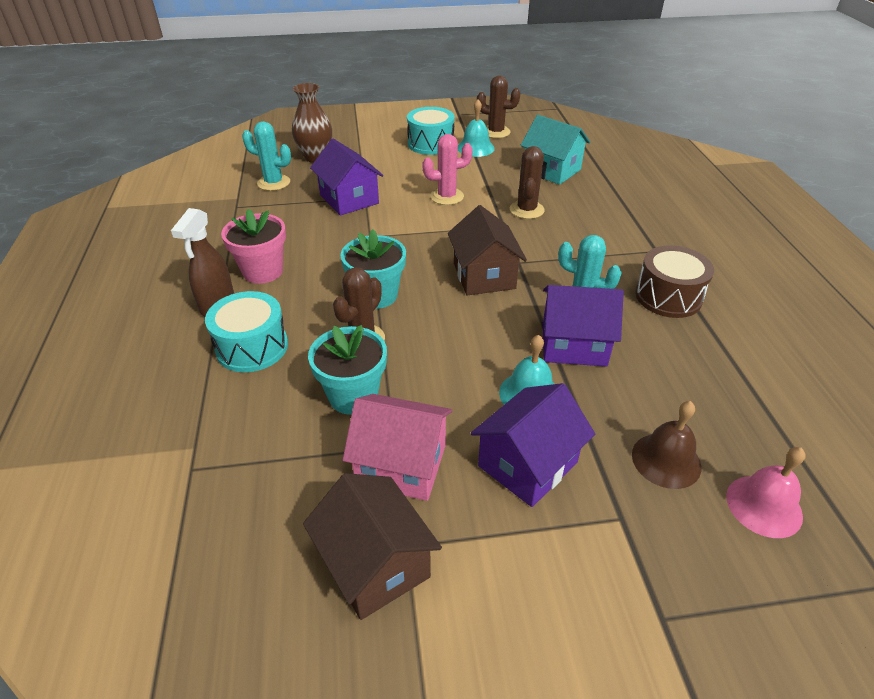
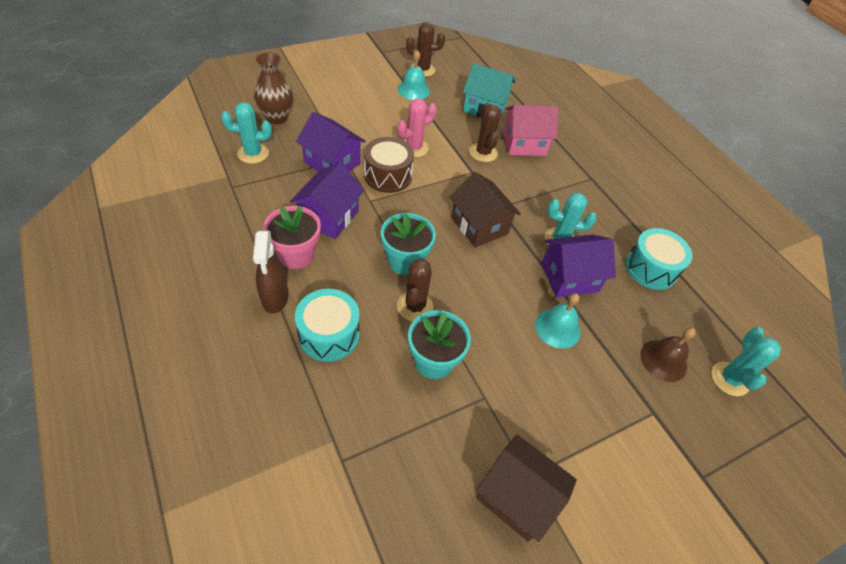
camera: 25 degrees left, 10 degrees up
(401, 465) = (497, 412): pink house -> pink house (524, 144)
(430, 144) = (373, 89): turquoise drum -> turquoise drum (651, 268)
(527, 464) = (580, 387): purple house -> purple house (329, 216)
(668, 296) = (615, 220): brown drum -> brown drum (388, 175)
(764, 506) = (729, 379): pink bell -> turquoise cactus

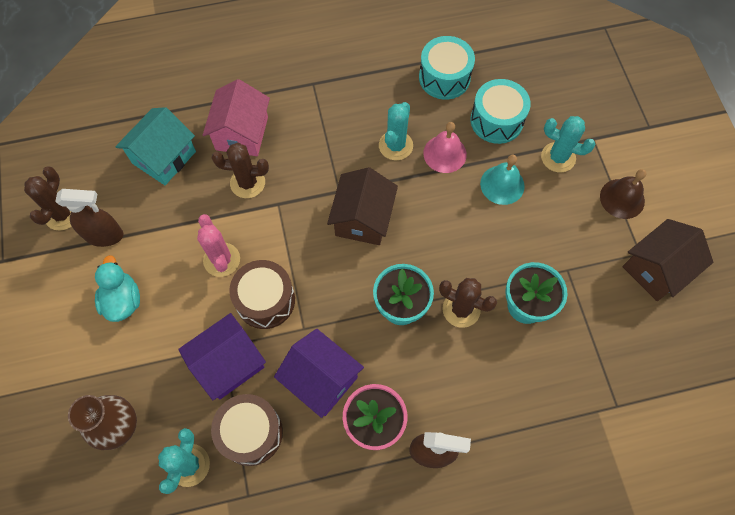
camera: 70 degrees left, 15 degrees up
(280, 182) = (251, 433): none -> brown drum
(329, 334) = (484, 401): turquoise drum -> turquoise drum (496, 120)
(368, 105) = (123, 300): none -> turquoise duck
(413, 90) = (105, 235): turquoise bell -> brown spray bottle
(479, 225) = (363, 218): brown house -> brown house turned 60 degrees counterclockwise
(569, 277) = (445, 153): purple house -> pink bell
(663, 360) = (545, 110): brown bell -> brown bell (622, 198)
(729, 379) = (568, 67): turquoise cactus -> turquoise cactus (558, 157)

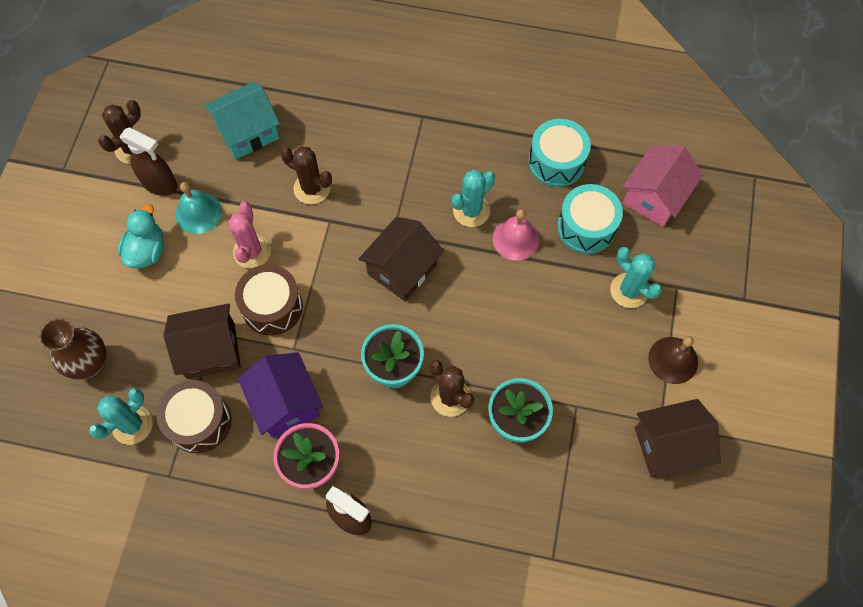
camera: 25 degrees right, 0 degrees up
(228, 364) = (210, 350): purple house -> brown house
(242, 133) = (330, 138): pink house -> pink house (655, 197)
(502, 184) = (556, 294): turquoise bell -> turquoise bell (198, 213)

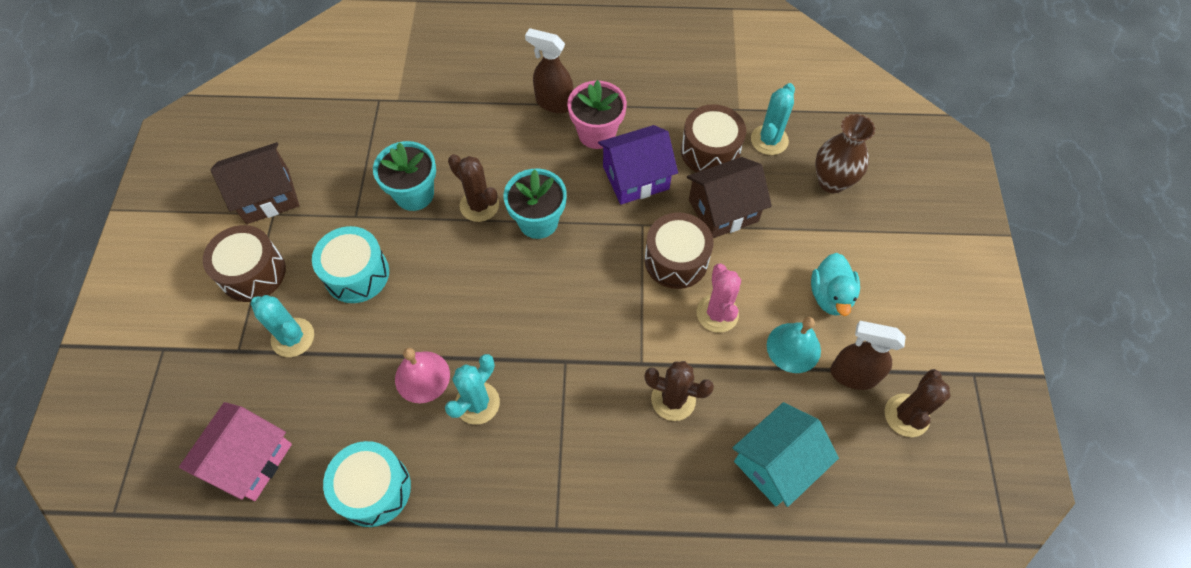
camera: 170 degrees right, 5 degrees down
(285, 402) = (636, 178): purple house -> purple house turned 75 degrees counterclockwise
(402, 269) = (547, 321): brown house -> none
(586, 227) = (338, 405): turquoise drum -> turquoise drum (357, 274)
(673, 360) = (253, 273): brown bell -> brown drum

